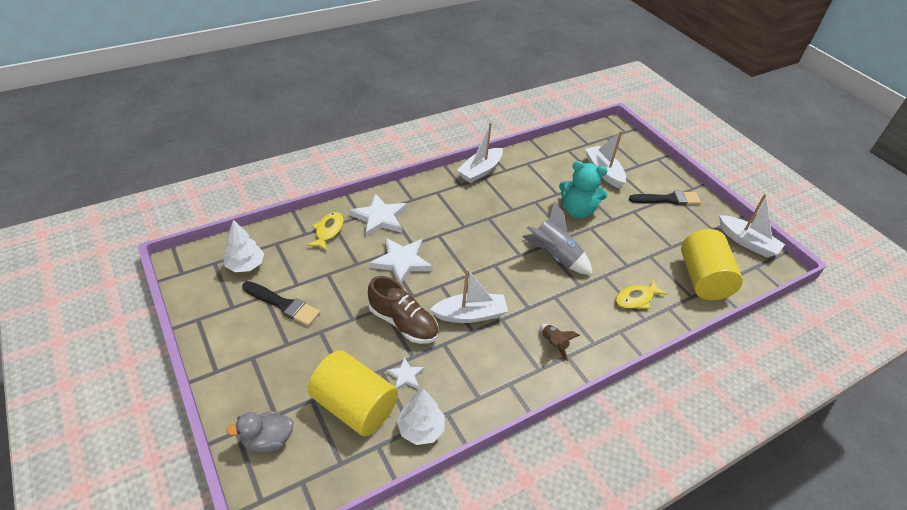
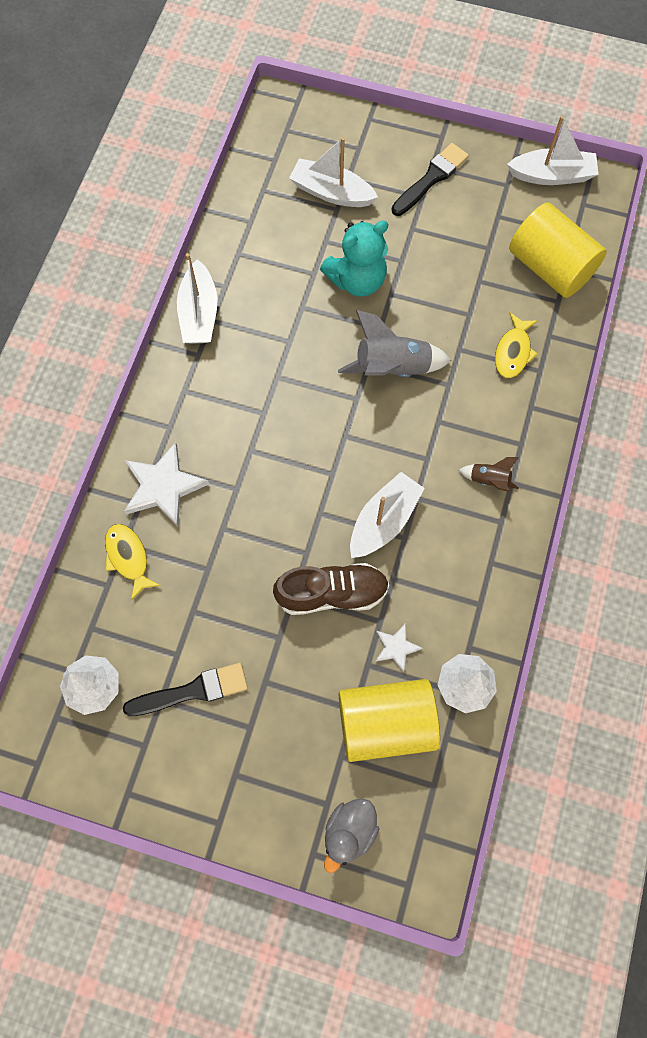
camera: 40 degrees left, 25 degrees up
(401, 262) = (251, 522): white star -> none

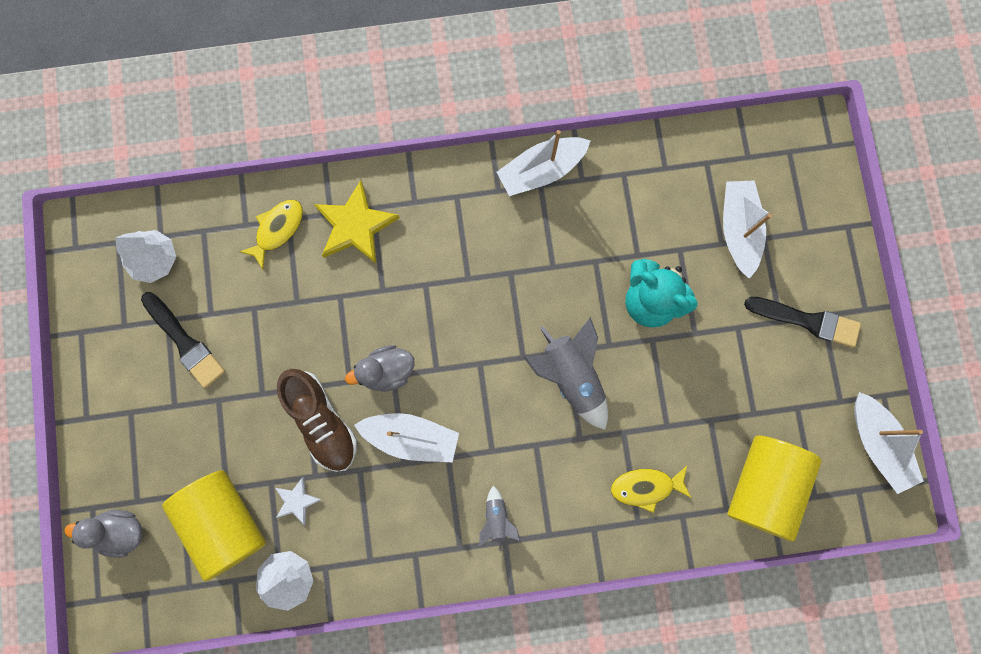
camera: 65 degrees right, 10 degrees up
(163, 486) = (355, 225): white star -> yellow star
(313, 516) = (387, 371): none -> grey duck
(489, 480) = (497, 519): brown rocket -> grey rocket

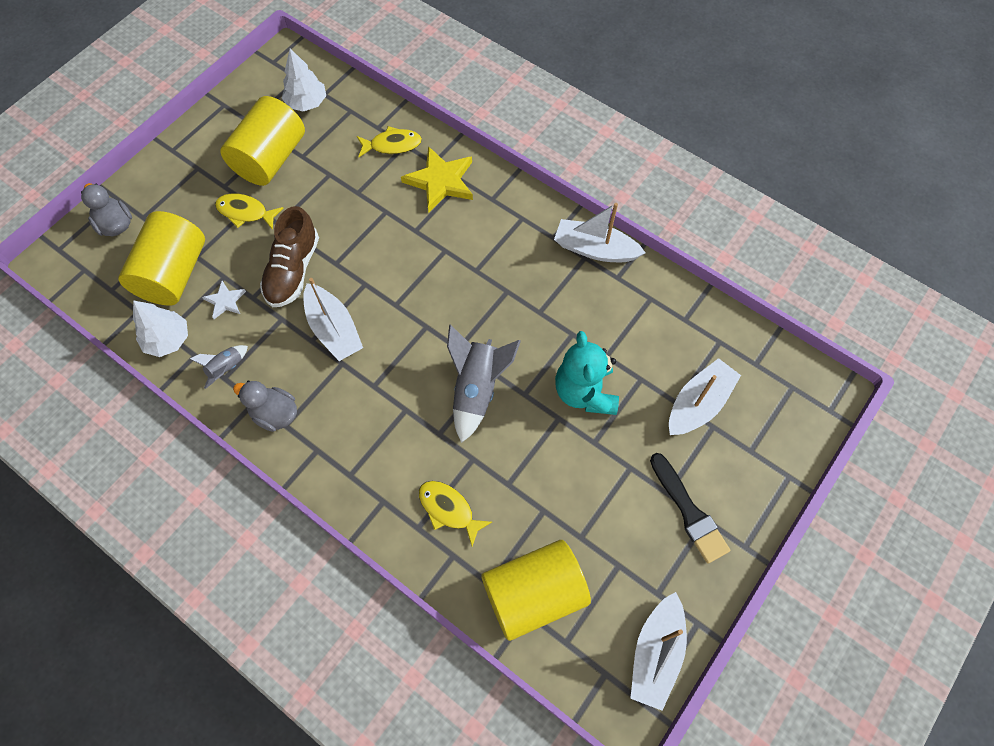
camera: 45 degrees right, 15 degrees down
(185, 342) = (270, 158): black brush -> yellow cylinder
(222, 411) = (245, 212): none -> yellow fish
(387, 371) = (364, 278): grey duck -> grey duck (275, 414)
(497, 519) = (328, 430): grey rocket -> grey rocket (226, 368)

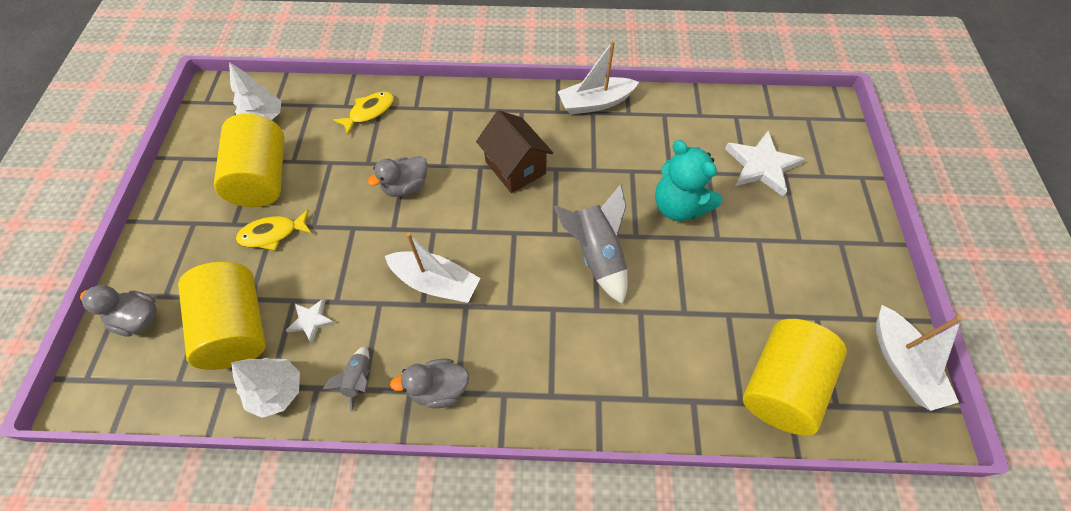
camera: 35 degrees left, 5 degrees down
(293, 270) = (358, 256): brown shoe -> none
(371, 232) = (406, 187): none -> grey duck
(441, 181) = (433, 118): yellow star -> none
(449, 509) = (657, 365): yellow fish -> none
(473, 269) = (515, 167): none -> brown house
(689, 511) = (825, 244): black brush -> none
(698, 404) = (761, 166): white boat -> white star

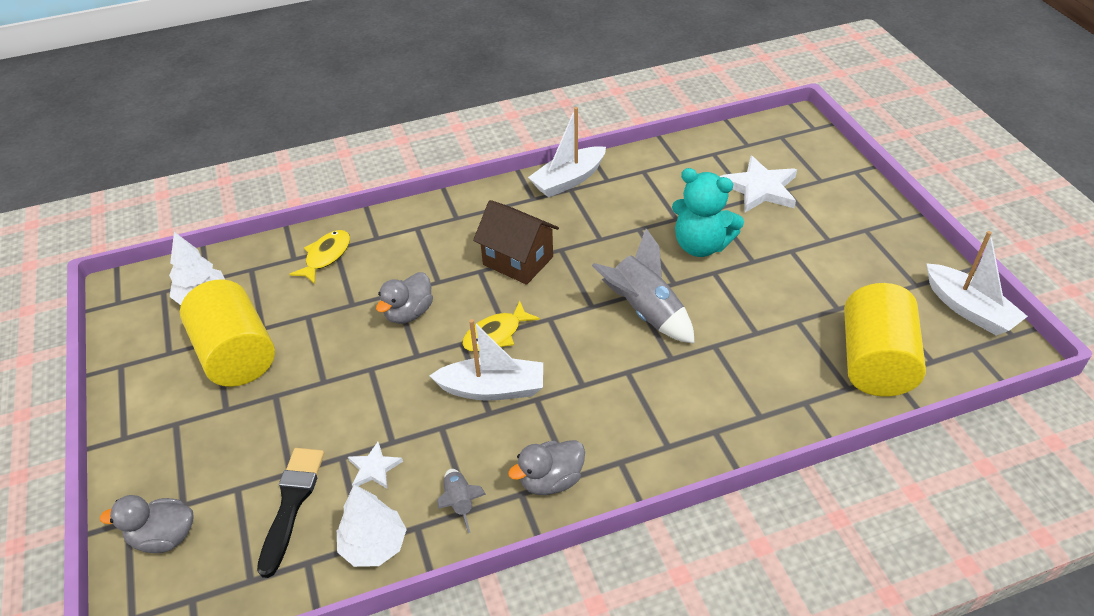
camera: 20 degrees left, 15 degrees down
(238, 327) = (291, 503): yellow cylinder -> black brush
(273, 234) = (280, 403): yellow fish -> yellow fish (496, 334)

